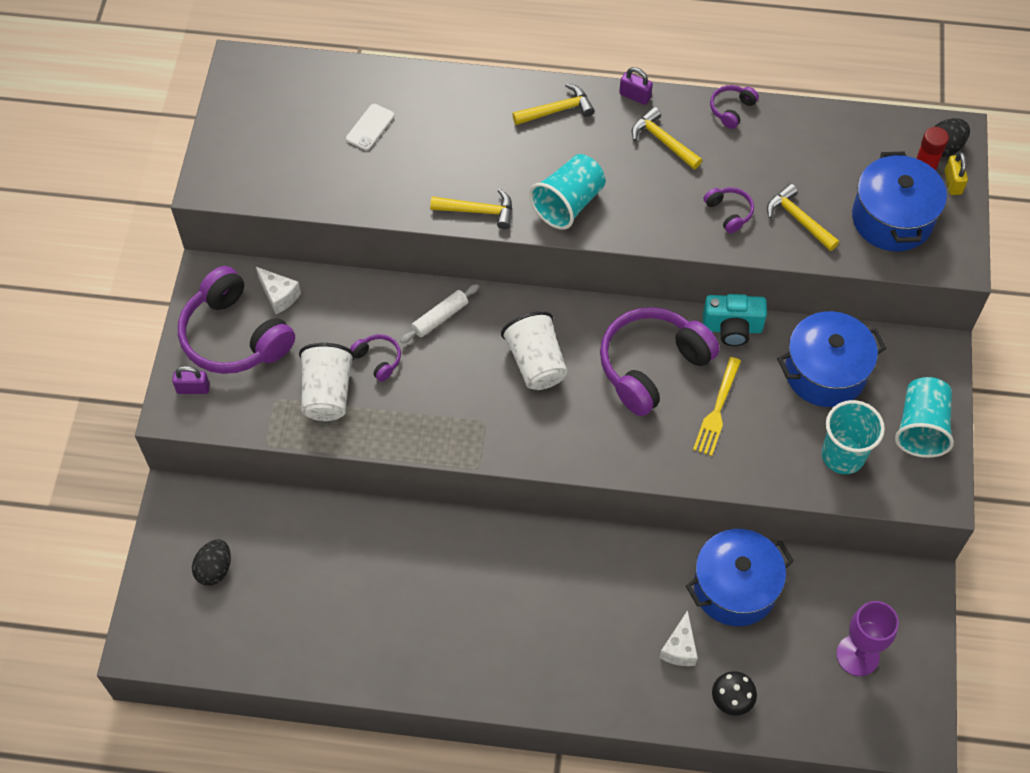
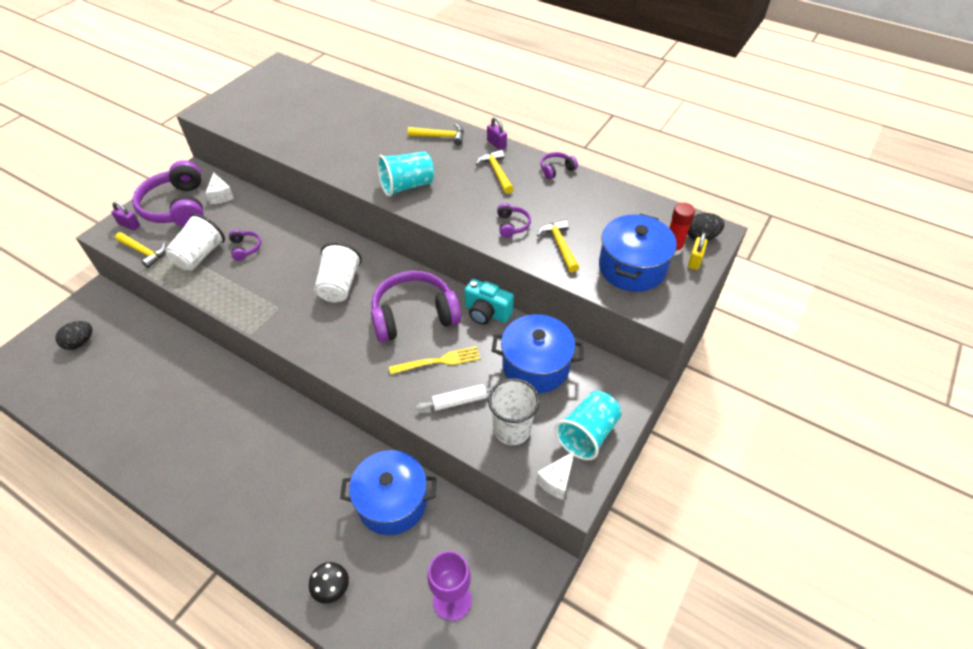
camera: 25 degrees right, 10 degrees down
(370, 127) = (321, 112): white phone -> none
(440, 317) = (302, 239): white rolling pin -> white rolling pin (459, 401)
(478, 211) = (347, 172): yellow hammer -> yellow hammer (144, 252)
(679, 648) = (321, 528): white cheese -> white cheese (556, 480)
(717, 410) = (439, 361): yellow fork -> yellow fork turned 150 degrees counterclockwise
(843, 455) = (512, 429): turquoise cup -> white cup

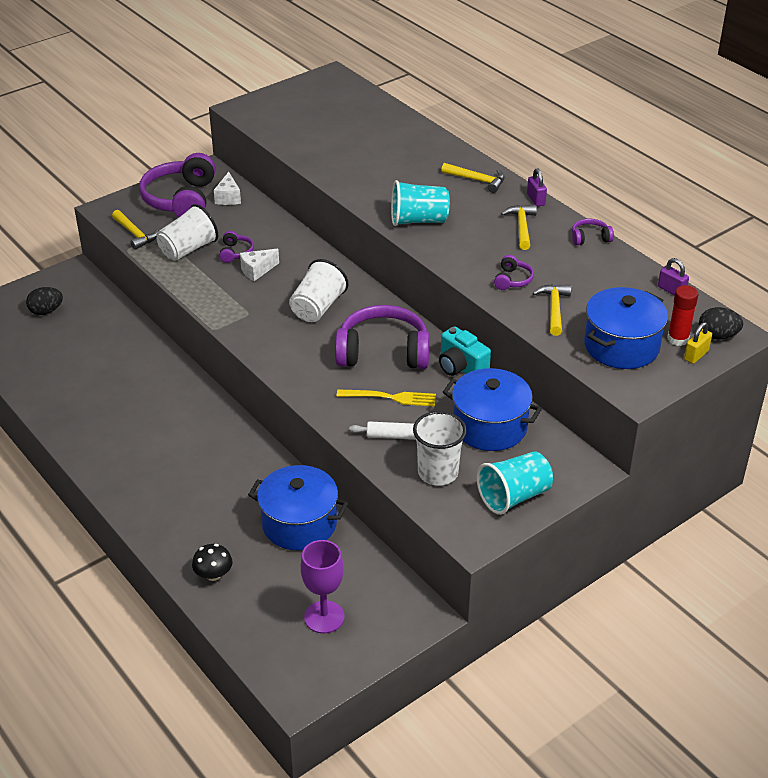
camera: 20 degrees right, 10 degrees down
(129, 225) = (128, 207): purple padlock -> purple padlock (671, 290)
(556, 480) = (462, 525): white cheese -> white cheese (257, 270)

